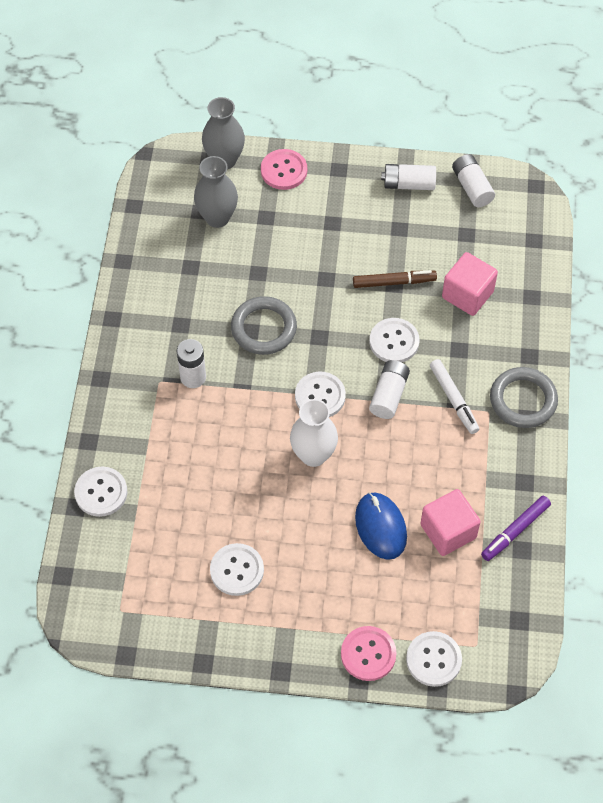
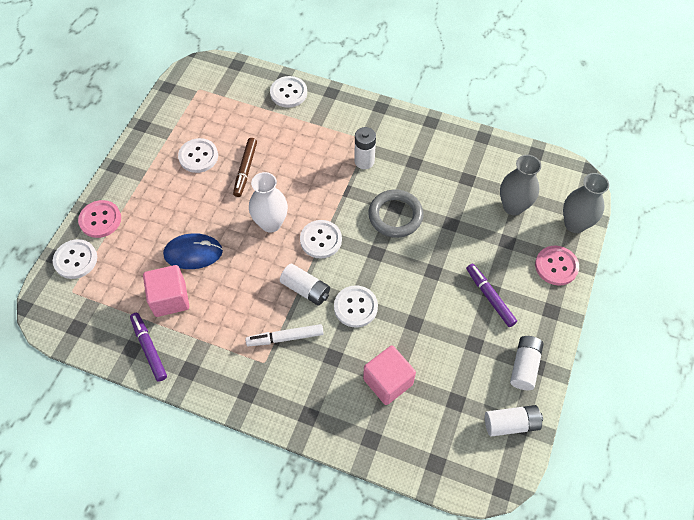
camera: 105 degrees right, 0 degrees up
(341, 223) = (489, 297): none -> purple marker
(394, 282) = (416, 323): brown marker -> brown marker (245, 170)
(523, 400) = (265, 394): grey ring -> none

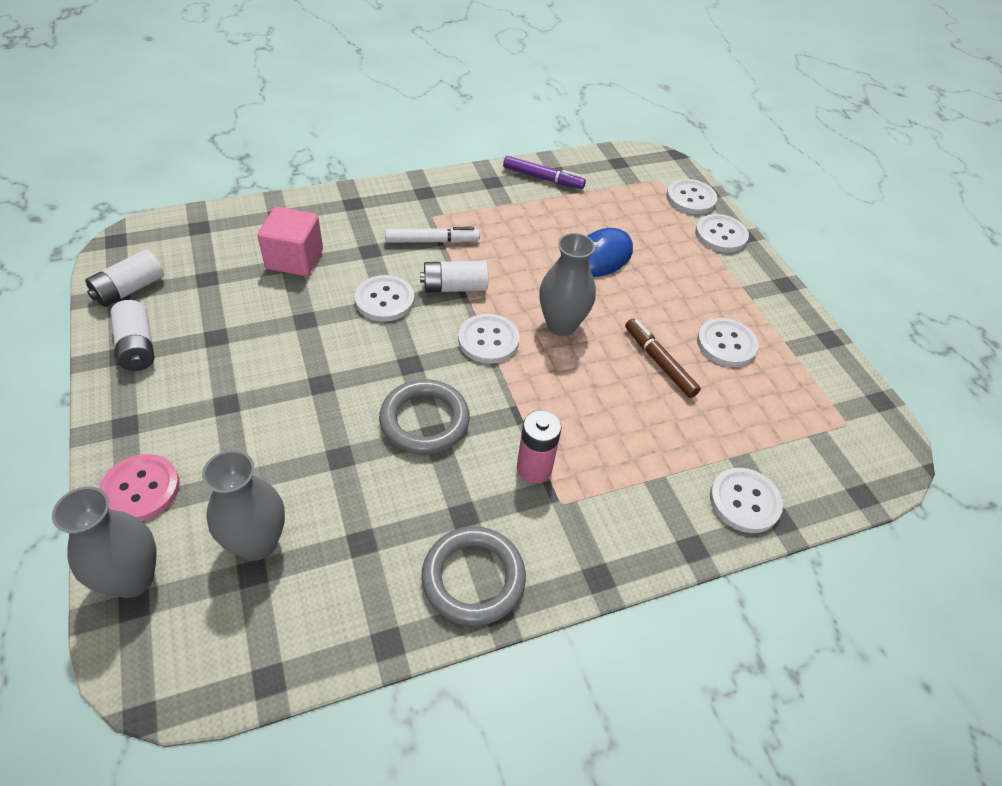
camera: 135 degrees right, 10 degrees down
(100, 220) = (720, 235): pink button -> white button
(170, 299) = (573, 215): pink cube -> none
(271, 223) = (561, 325): white vase -> grey vase
(285, 338) = (432, 241): white marker -> white marker turned 45 degrees clockwise
(364, 161) = (534, 468): white battery -> pink battery
(431, 137) = (473, 578): none -> grey ring
(489, 297) = (224, 395): purple marker -> none

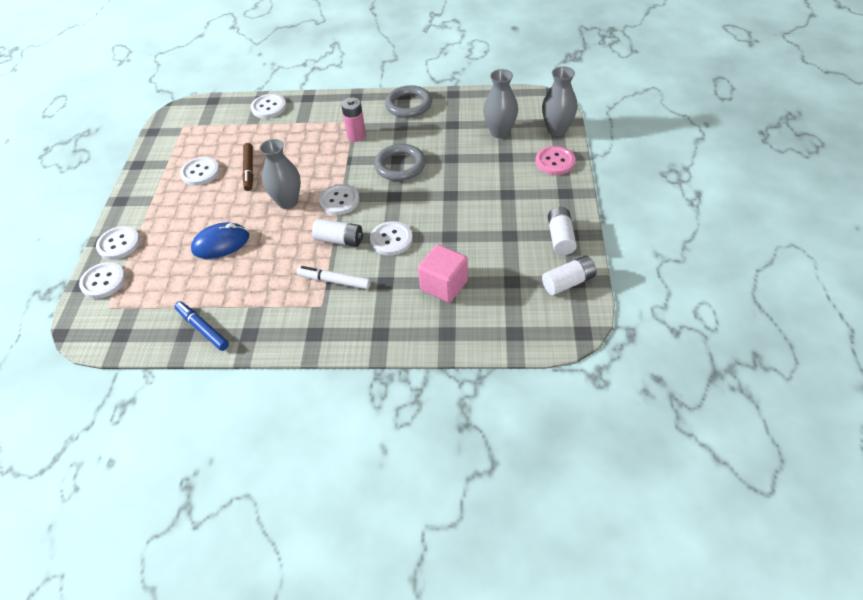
camera: 150 degrees left, 0 degrees up
(543, 178) = (202, 329): purple marker -> blue marker

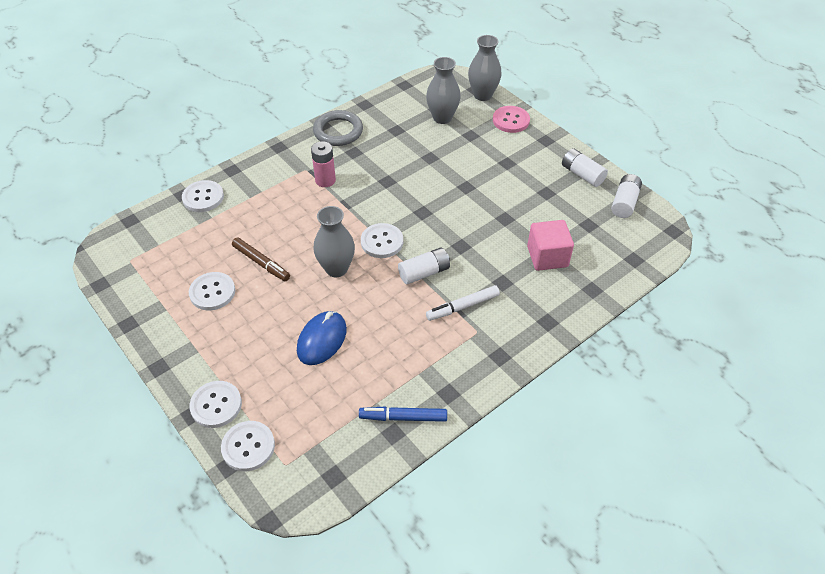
camera: 45 degrees left, 0 degrees up
(391, 239) = (465, 247): white button -> none
(400, 165) = (396, 185): grey ring -> none

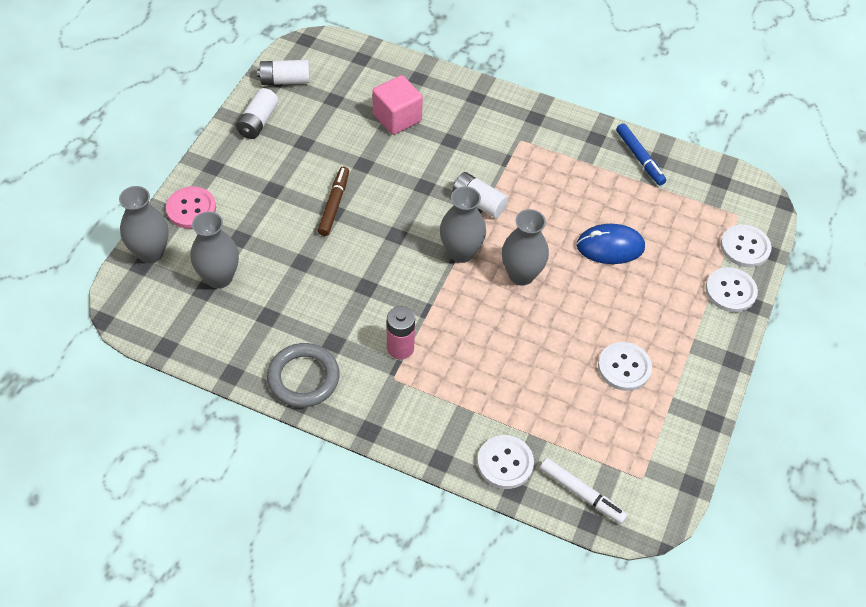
camera: 120 degrees left, 5 degrees up
(261, 263) = (558, 345): brown marker -> brown marker (334, 204)
(382, 242) = (461, 252): white button -> grey vase
(462, 307) = (500, 159): white marker -> white marker (582, 493)

